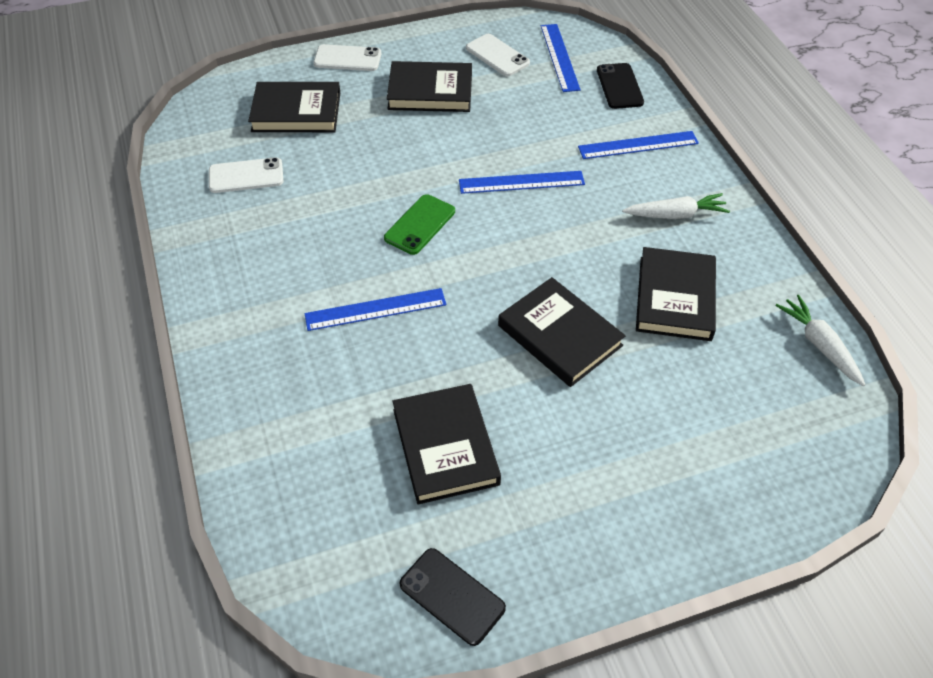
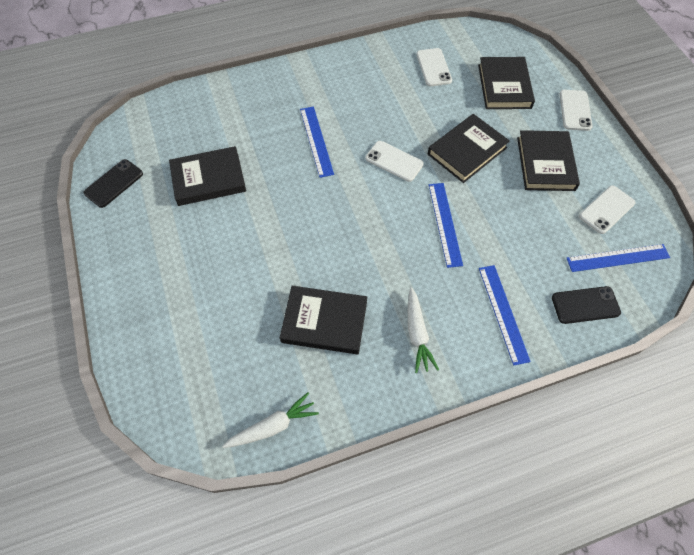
camera: 90 degrees right, 10 degrees up
(420, 225) = (394, 161): green phone -> white phone
(559, 335) = (290, 242): black book -> black book (467, 151)

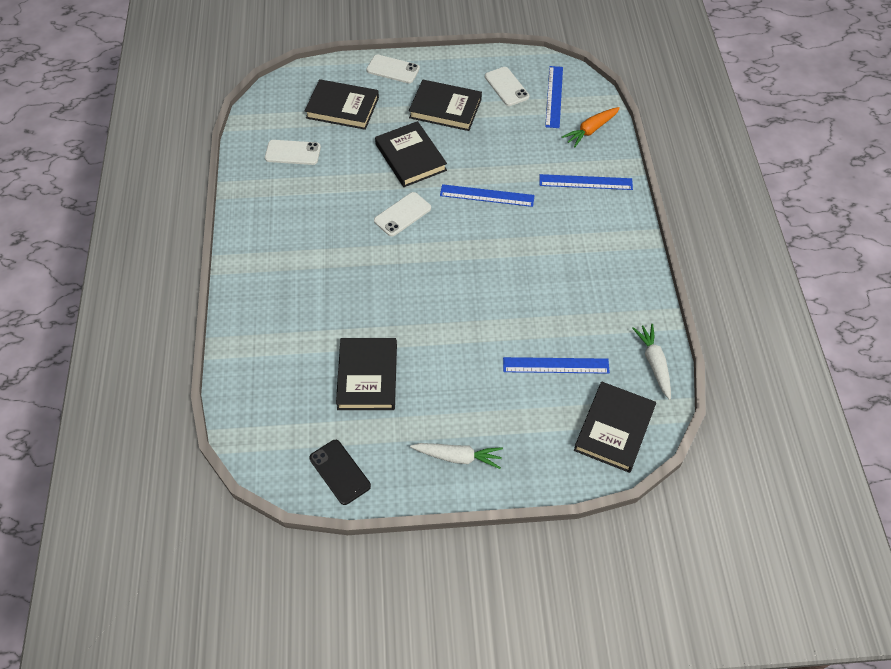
camera: 75 degrees left, 5 degrees down
(316, 141) = (352, 271): blue ruler -> blue ruler (556, 365)
(324, 322) = (564, 307): black book -> black book (614, 429)
(417, 333) = (591, 243): white carrot -> white carrot (458, 457)
(585, 305) = (591, 130): black phone -> orange carrot

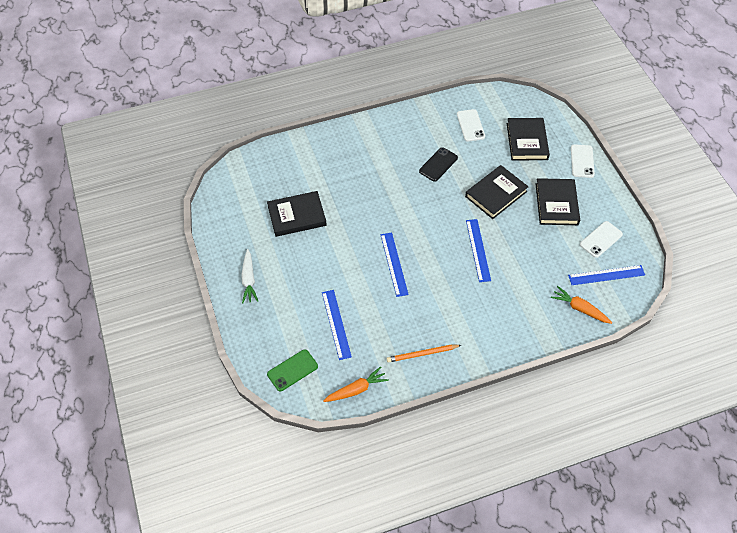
camera: 75 degrees right, 0 degrees up
(339, 472) = (224, 219): black phone -> black phone (438, 164)
(402, 214) = (439, 202): white phone -> none
(585, 182) = (519, 314): blue ruler -> blue ruler (394, 264)
(614, 429) = (292, 370): black book -> green phone
(618, 285) = (422, 354): none -> orange pencil
(654, 363) = (356, 389): white carrot -> orange carrot

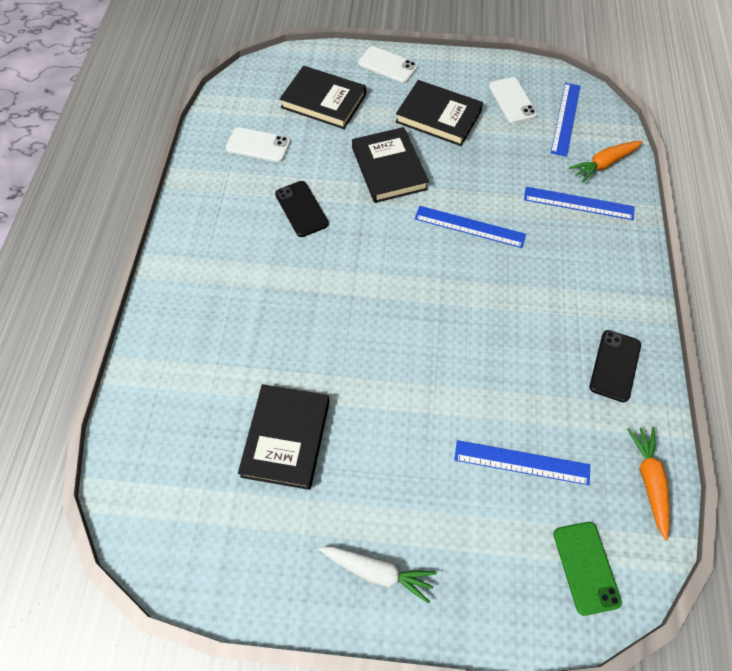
camera: 65 degrees left, 5 degrees up
(394, 264) = (446, 336): blue ruler -> blue ruler (578, 203)
(422, 354) = (614, 365): orange pencil -> black phone

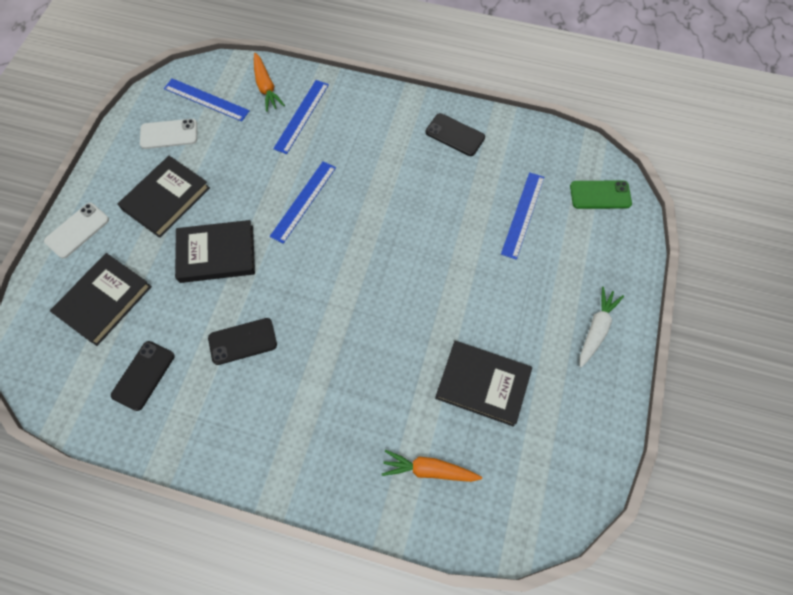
camera: 80 degrees left, 5 degrees up
(258, 145) = (143, 375): white phone -> black phone
(649, 481) = (544, 141): orange carrot -> orange carrot (429, 469)

